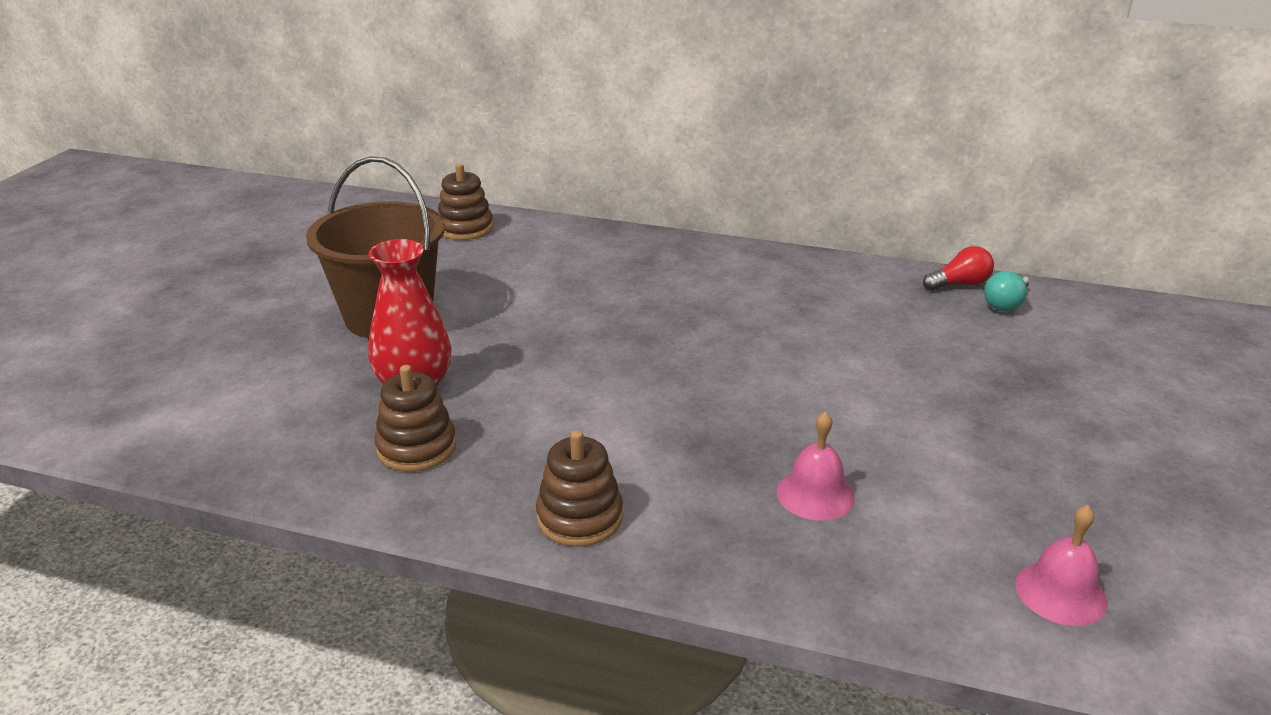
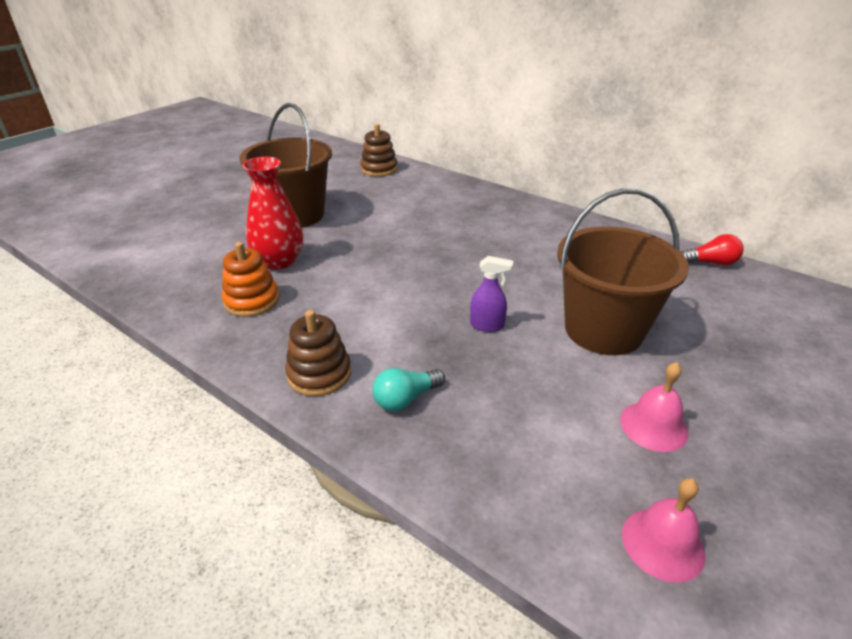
camera: 20 degrees right, 5 degrees up
(416, 448) = (252, 301): brown stacking toy -> orange stacking toy
(749, 412) = (487, 325): none -> purple spray bottle
(815, 494) = (498, 400): pink bell -> pink bell (653, 426)
(885, 388) = (603, 330): none -> brown bucket
(1005, 303) = (743, 284): turquoise light bulb -> turquoise light bulb (406, 399)

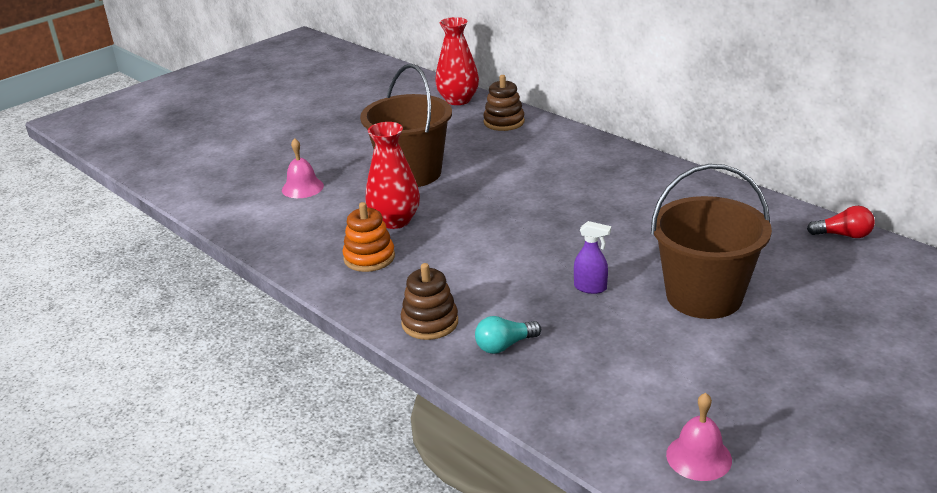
camera: 10 degrees right, 5 degrees down
(336, 152) = (458, 100): none -> red vase
(653, 426) = (723, 377): pink bell -> pink bell (302, 187)

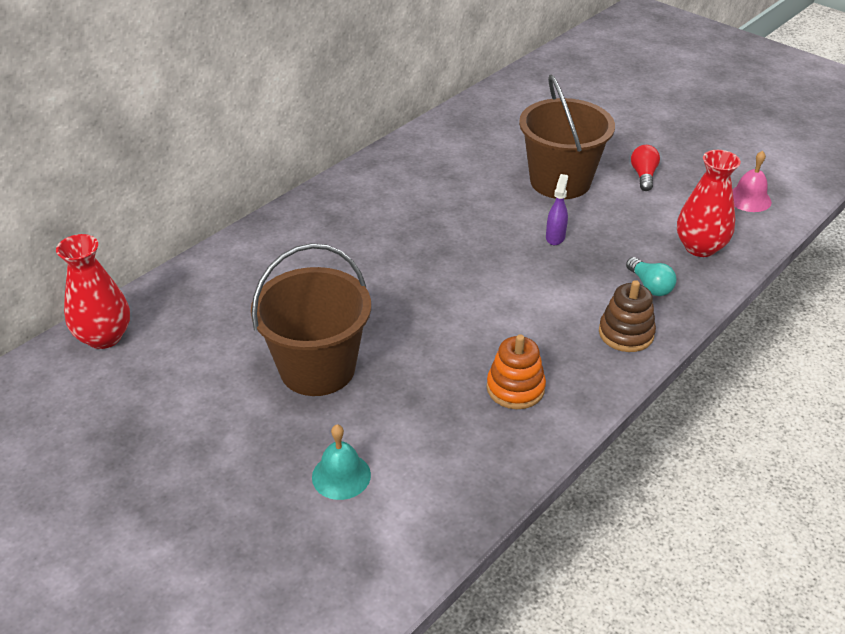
camera: 95 degrees left, 10 degrees up
(302, 187) = (341, 476): pink bell -> turquoise bell
(395, 221) = (434, 374): red vase -> red vase (700, 247)
(504, 122) = (192, 293): brown stacking toy -> none
(843, 235) = (466, 112): red light bulb -> red light bulb (643, 176)

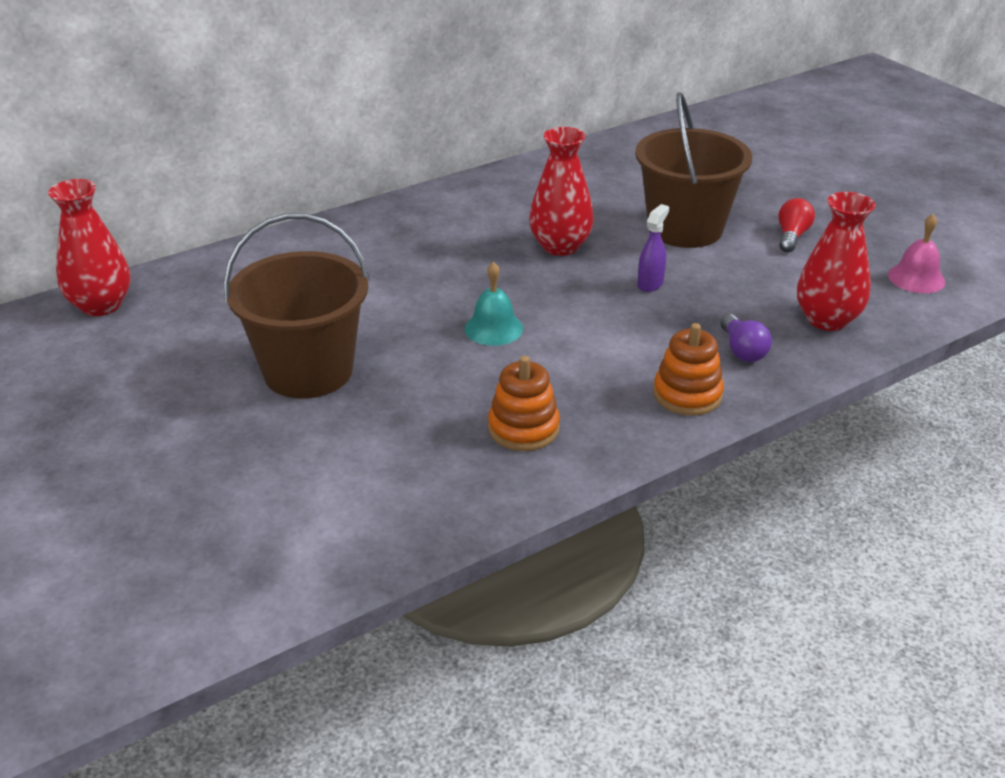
camera: 15 degrees right, 5 degrees down
(341, 476) = (278, 480): turquoise bell -> turquoise bell (493, 328)
(469, 213) = (560, 246): none -> red vase
(626, 333) = (687, 395): brown stacking toy -> orange stacking toy
(650, 286) = (742, 350): turquoise light bulb -> purple light bulb

